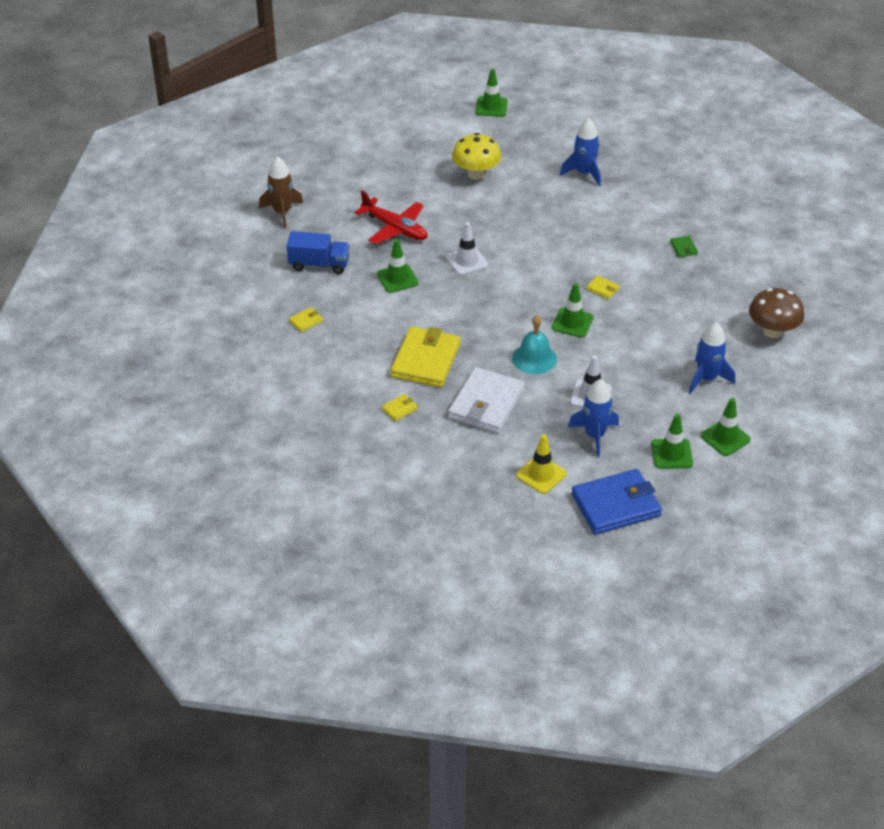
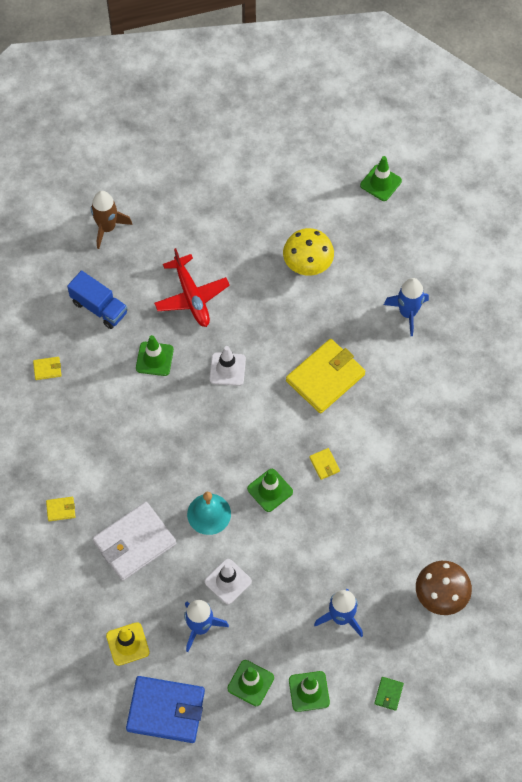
camera: 30 degrees right, 20 degrees up
(425, 360) = (117, 467): yellow wallet -> yellow wallet (325, 378)
(683, 248) = (433, 453): green wallet -> green wallet (388, 694)

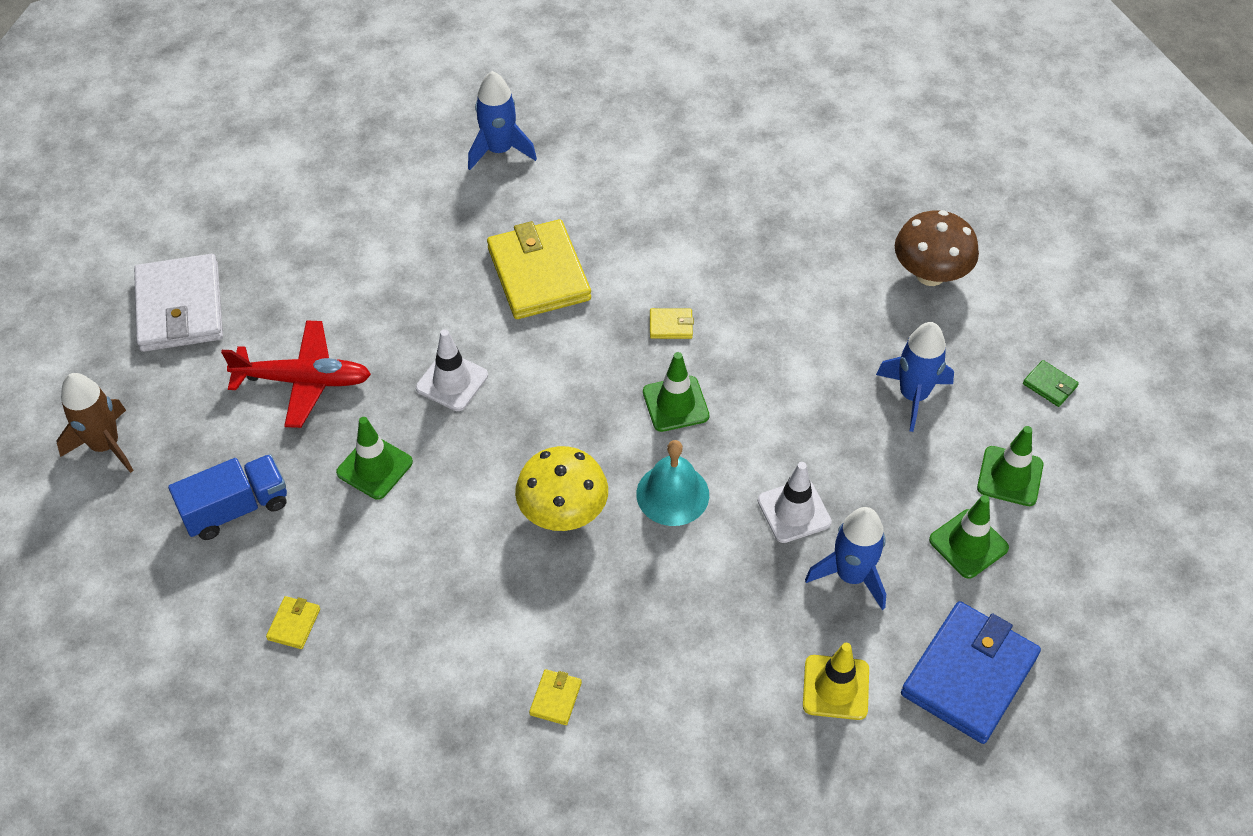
camera: 65 degrees left, 10 degrees down
(134, 543) = (669, 612): white wallet -> white wallet (180, 307)
(307, 264) = (350, 226): yellow mushroom -> yellow mushroom (563, 513)
(380, 183) = (286, 103): green traffic cone -> none

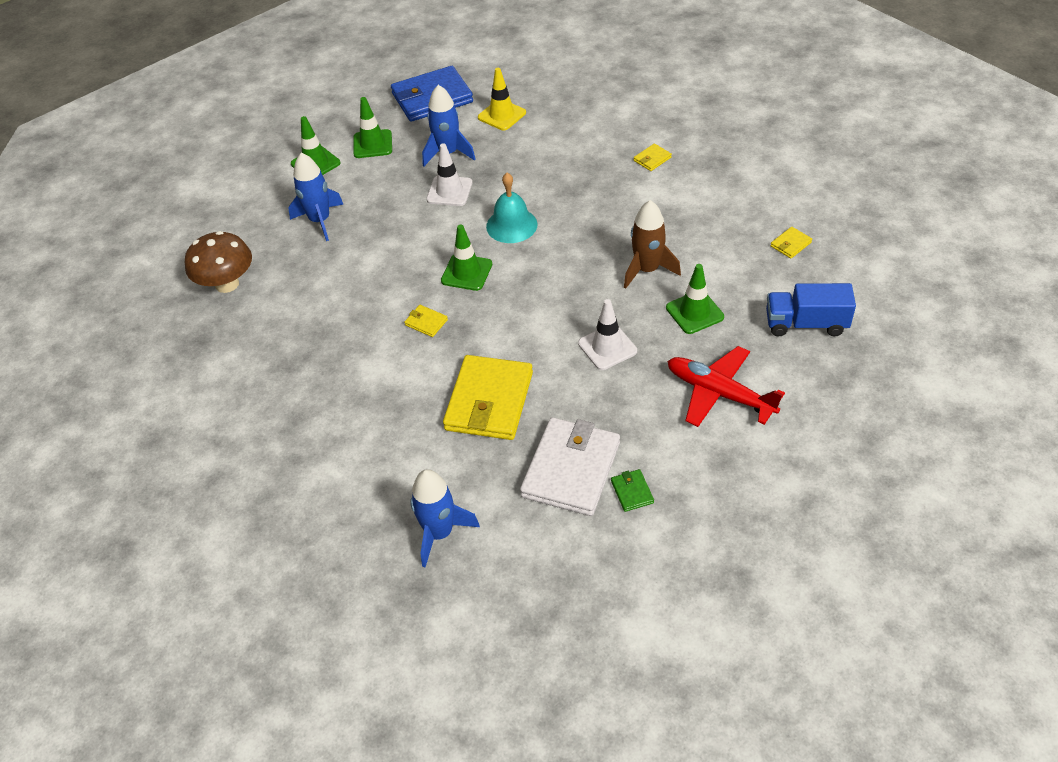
camera: 145 degrees left, 5 degrees down
(105, 445) = (896, 407): brown rocket -> brown rocket (647, 270)
(180, 307) = (801, 501): white wallet -> white wallet (571, 469)
(563, 513) = (586, 240): yellow mushroom -> none
(1049, 385) = (239, 196): green wallet -> green wallet (632, 492)

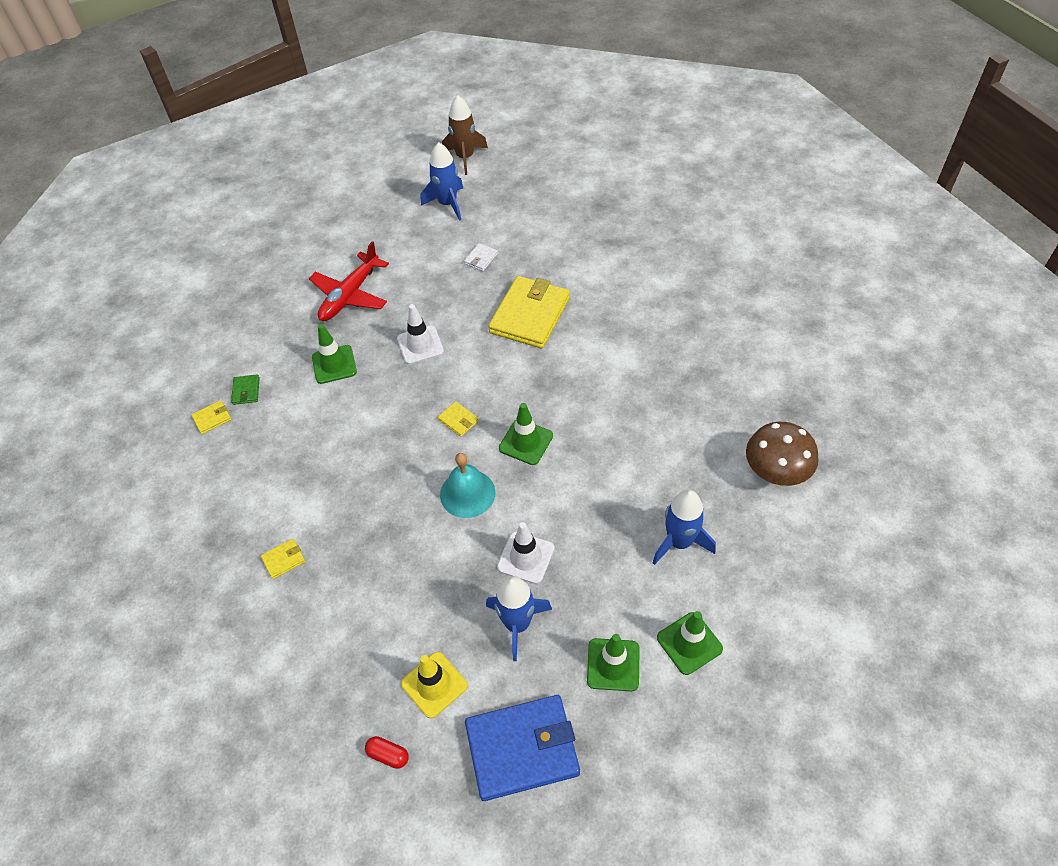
camera: 170 degrees left, 5 degrees up
(426, 322) = (572, 394): yellow wallet -> yellow wallet (458, 420)
(439, 533) = (582, 232): blue rocket -> blue rocket (447, 204)
(522, 82) = (388, 755): none -> red capsule
(571, 469) = (481, 259): white wallet -> white wallet, size x0.41
(632, 492) = (443, 240): green wallet -> green wallet (246, 391)
(647, 270) = (355, 414): brown rocket -> brown rocket (465, 157)
(719, 393) = (350, 295): red plane -> red plane turned 75 degrees clockwise
(806, 324) = (251, 339): blue truck -> none

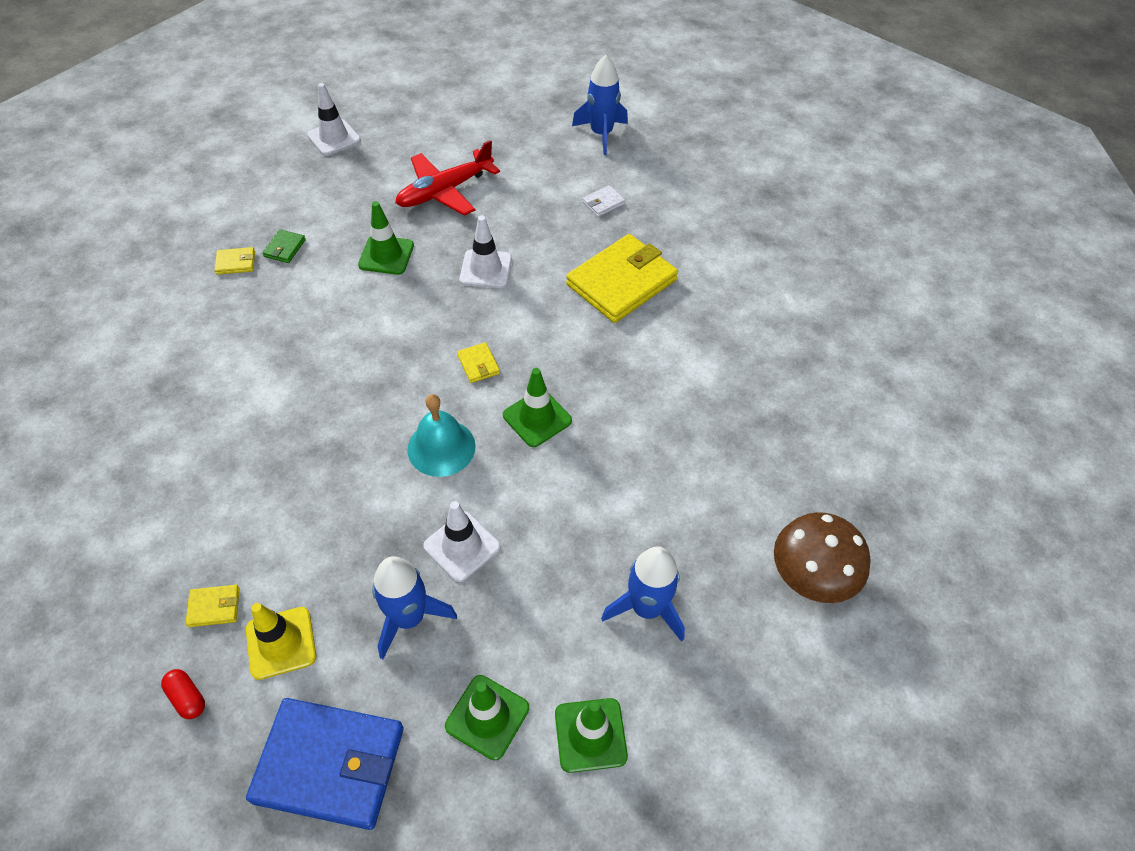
camera: 20 degrees right, 0 degrees up
(230, 285) = (334, 138): none -> white traffic cone
(283, 560) = (214, 436): yellow wallet -> yellow wallet (214, 607)
(465, 157) = (648, 93): brown rocket -> none

